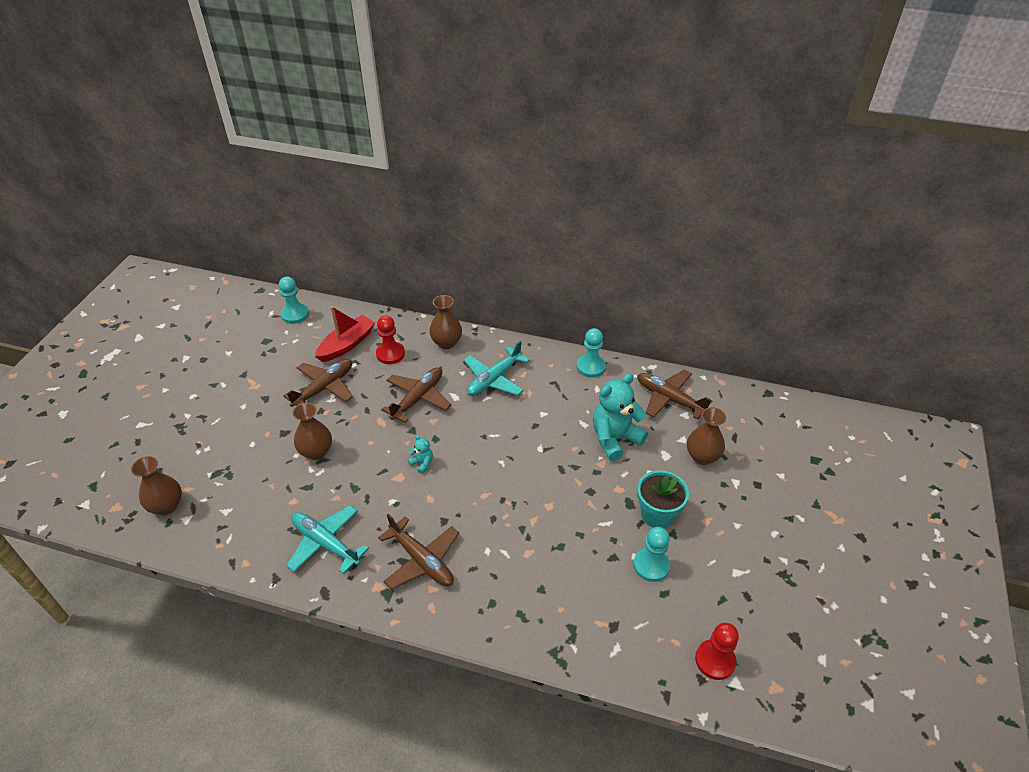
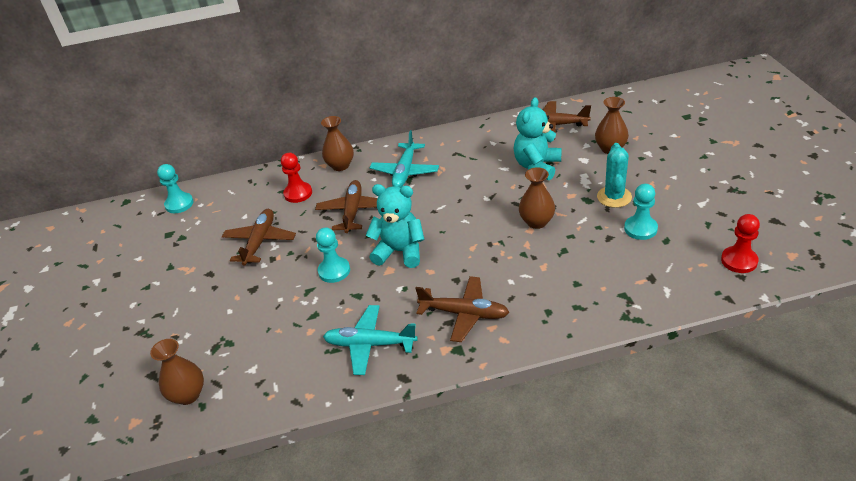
camera: 25 degrees left, 5 degrees down
(316, 452) = (297, 288): brown vase -> brown vase (536, 222)
(347, 344) = (251, 204): red boat -> none
(422, 463) = (400, 252): turquoise teddy bear -> turquoise teddy bear, size x2.25
(591, 367) = (474, 131): turquoise pawn -> turquoise pawn (334, 271)
(657, 514) = (614, 197): turquoise flower pot -> turquoise cactus

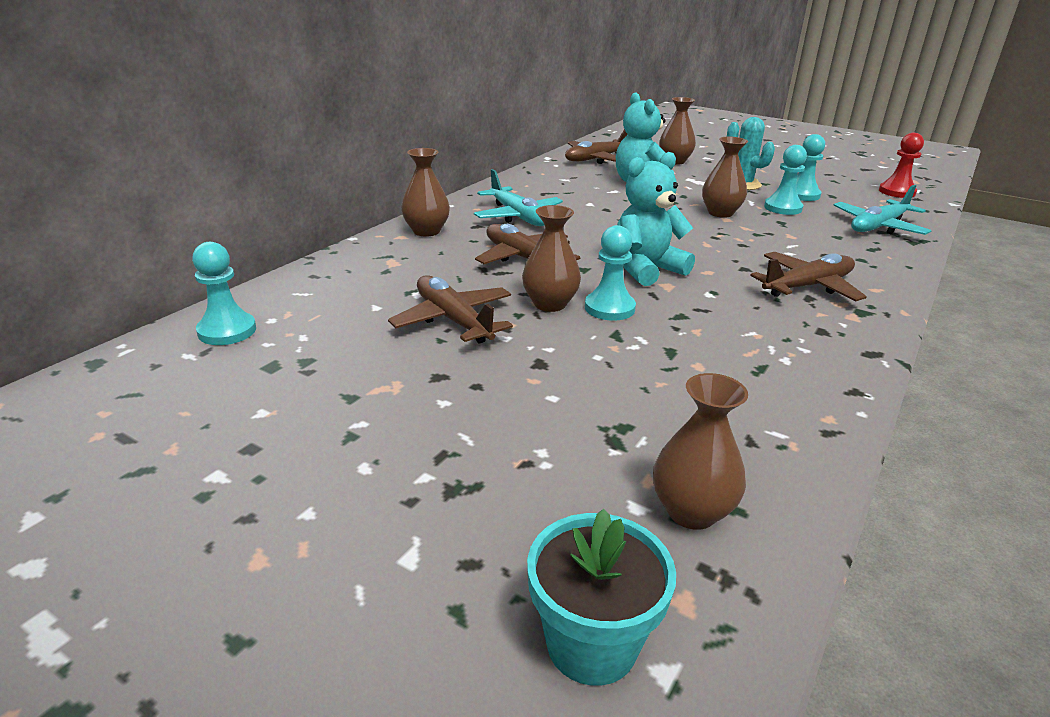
camera: 50 degrees left, 10 degrees down
(95, 414) = (591, 644): none -> turquoise flower pot
(298, 193) = (416, 266): red pawn -> none
(313, 253) = (550, 304): none -> brown vase
(370, 344) = (784, 345): turquoise plane -> turquoise plane (878, 227)
(594, 237) = (783, 208): none -> turquoise pawn

